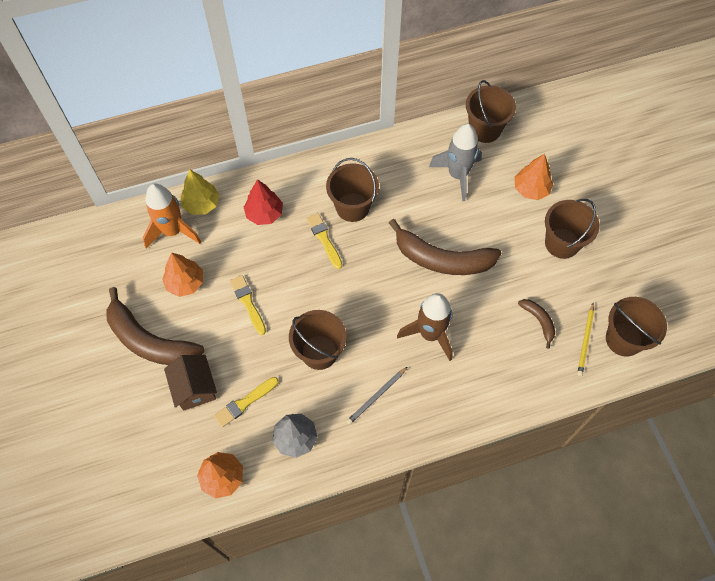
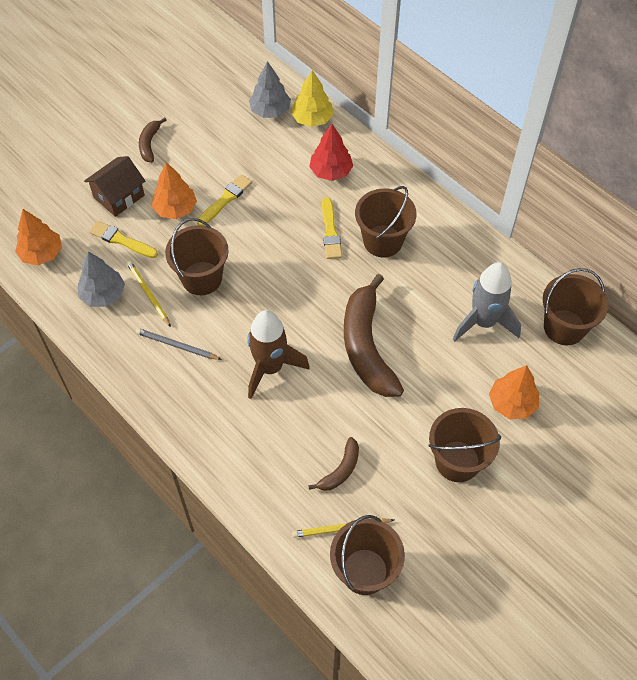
camera: 65 degrees right, 5 degrees down
(150, 341) = (149, 144): brown banana -> brown banana, size x0.47
(173, 231) = (270, 111): orange rocket -> grey tree
(185, 283) = (221, 143): orange tree -> orange tree (175, 209)
(313, 400) = (148, 294): none -> yellow pencil
(324, 239) = (330, 232): yellow brush -> yellow brush turned 135 degrees clockwise

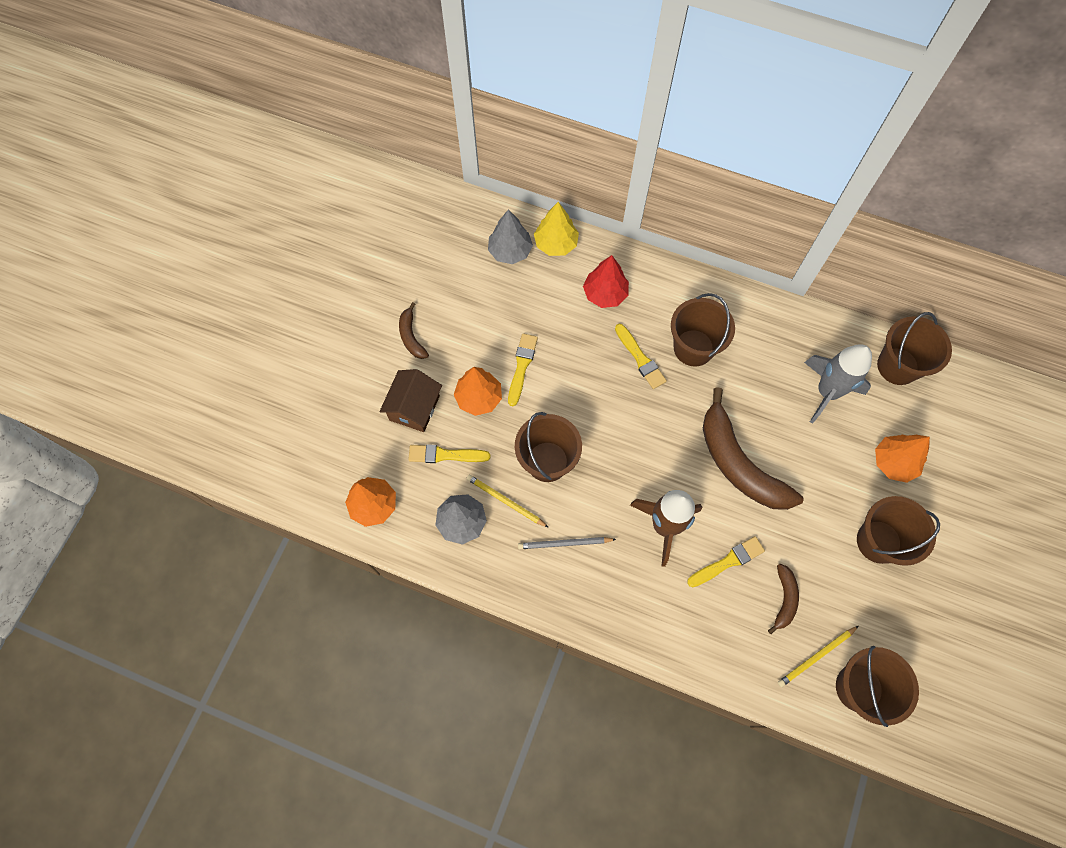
camera: 25 degrees left, 10 degrees up
(308, 419) = (728, 561): none -> yellow brush

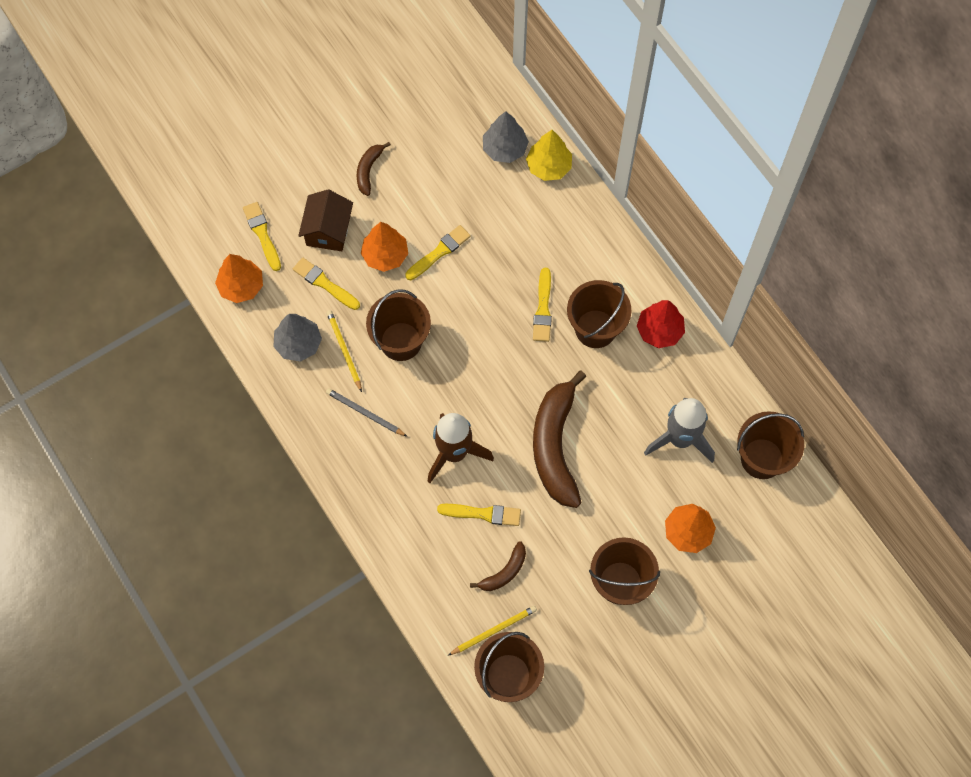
camera: 35 degrees right, 0 degrees up
(359, 448) = (262, 234): none -> yellow brush
(414, 408) = (328, 230): brown house -> brown house turned 45 degrees counterclockwise
(605, 294) = (557, 236): red tree -> red tree (659, 330)
(816, 657) = (494, 630): yellow pencil -> yellow pencil turned 150 degrees clockwise

